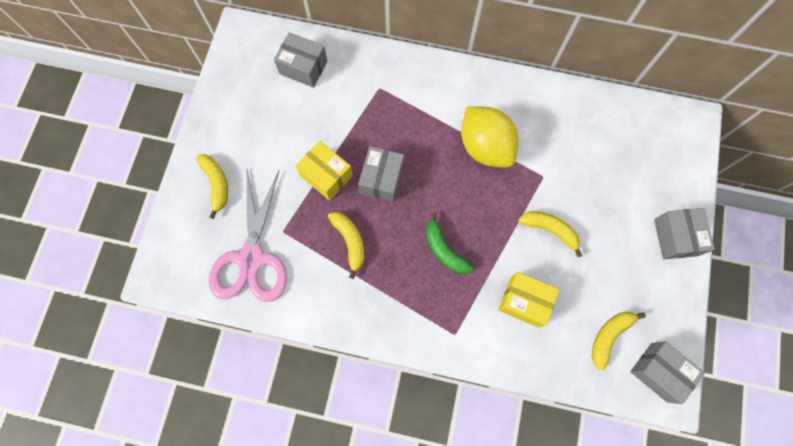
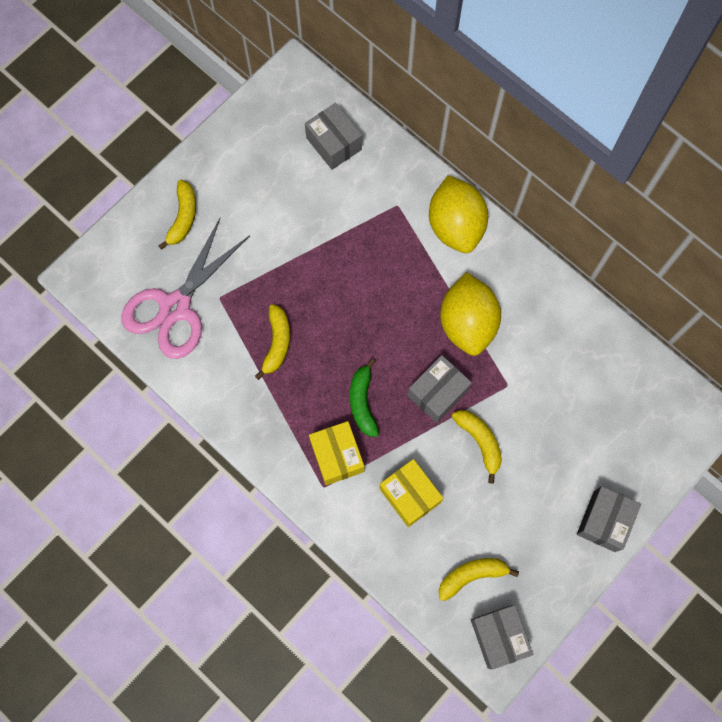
camera: 30 degrees right, 0 degrees up
(326, 176) = (292, 266): yellow box -> yellow box (337, 456)
(382, 179) = (344, 299): grey box -> grey box (437, 393)
(432, 80) = (455, 226): none -> yellow lemon

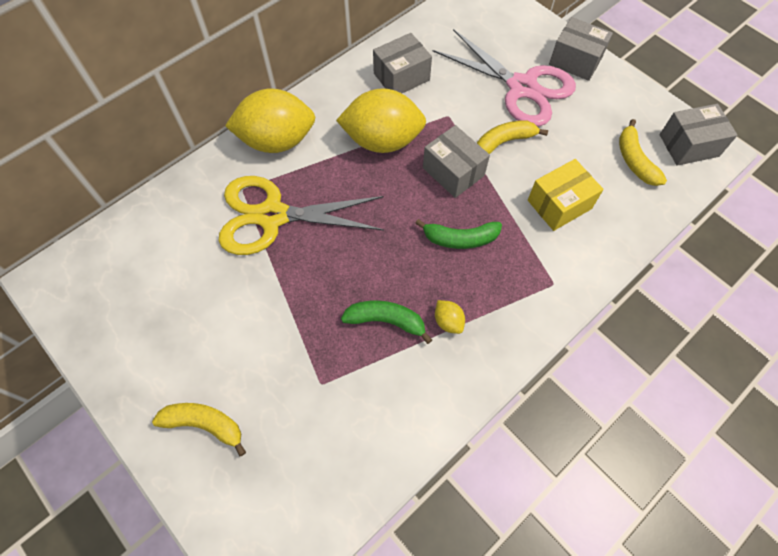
camera: 85 degrees left, 10 degrees down
(175, 307) = (326, 440): pink scissors -> pink scissors (521, 87)
(277, 343) = (386, 321): yellow banana -> green banana
(279, 395) = (448, 321): none -> yellow lemon
(334, 143) = (152, 244): grey box -> grey box (401, 77)
(337, 456) = (519, 267): yellow box -> none
(371, 236) = (273, 216): none -> yellow scissors

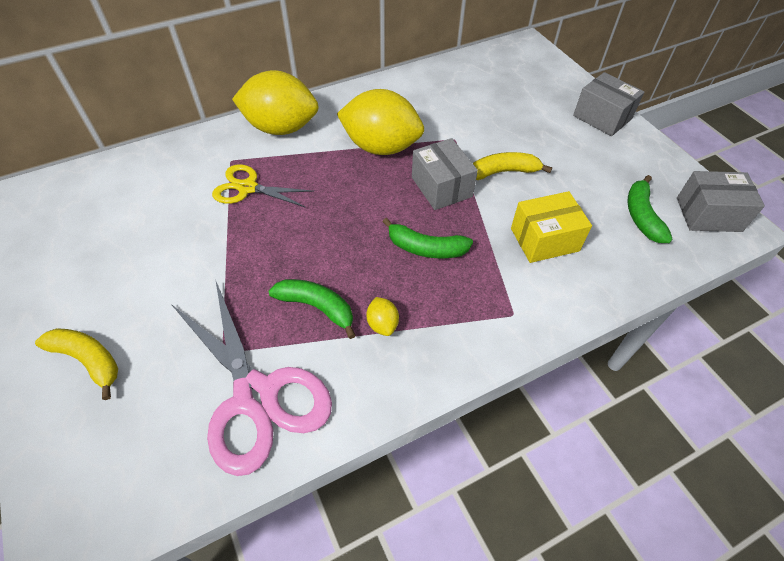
camera: 15 degrees right, 10 degrees down
(273, 216) = (248, 188): yellow scissors -> yellow scissors, size x0.58
(401, 77) = (421, 99): grey box -> none
(521, 87) = (538, 129): pink scissors -> pink scissors (255, 395)
(634, 160) = (641, 216): yellow banana -> green banana

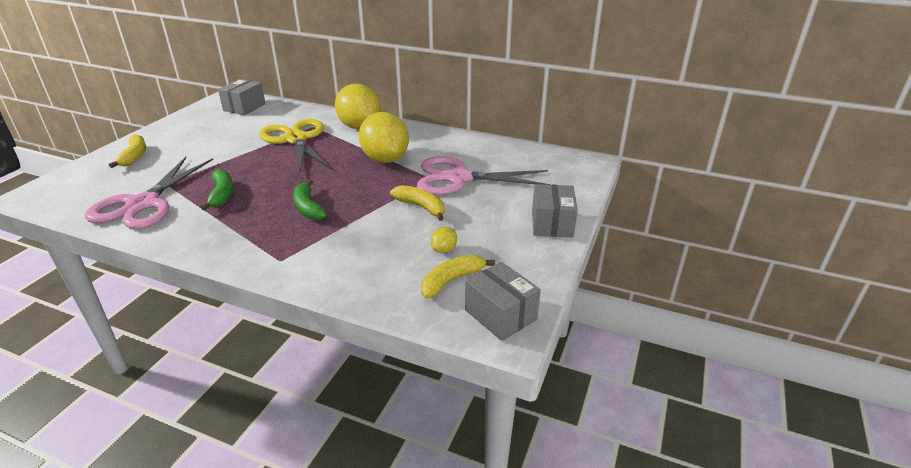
camera: 50 degrees right, 20 degrees down
(248, 188) = (296, 139): yellow scissors -> yellow scissors, size x1.71
(382, 324) = (227, 218): yellow lemon -> yellow lemon (444, 249)
(441, 187) = (374, 191): grey box -> grey box (244, 107)
(474, 123) = (459, 178): none -> pink scissors
(544, 239) = (369, 247): yellow box -> none
(641, 216) = (451, 281): green banana -> yellow banana

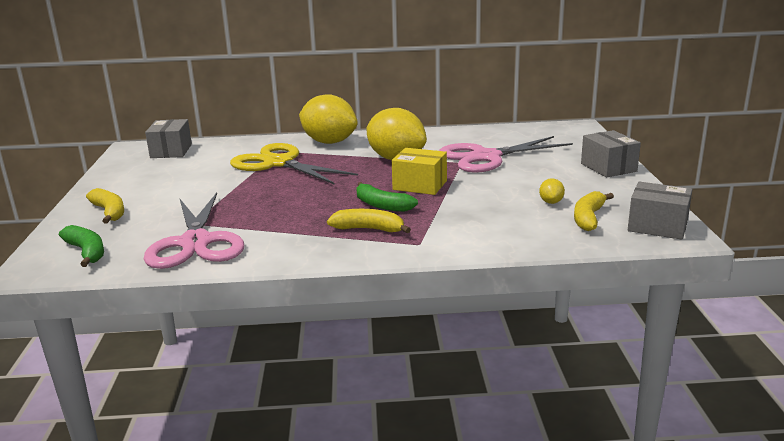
camera: 25 degrees left, 10 degrees down
(222, 194) = (274, 217): green banana -> green banana (87, 252)
(364, 195) = (420, 185): none -> yellow box
(421, 207) = (485, 181): yellow banana -> yellow banana (369, 229)

